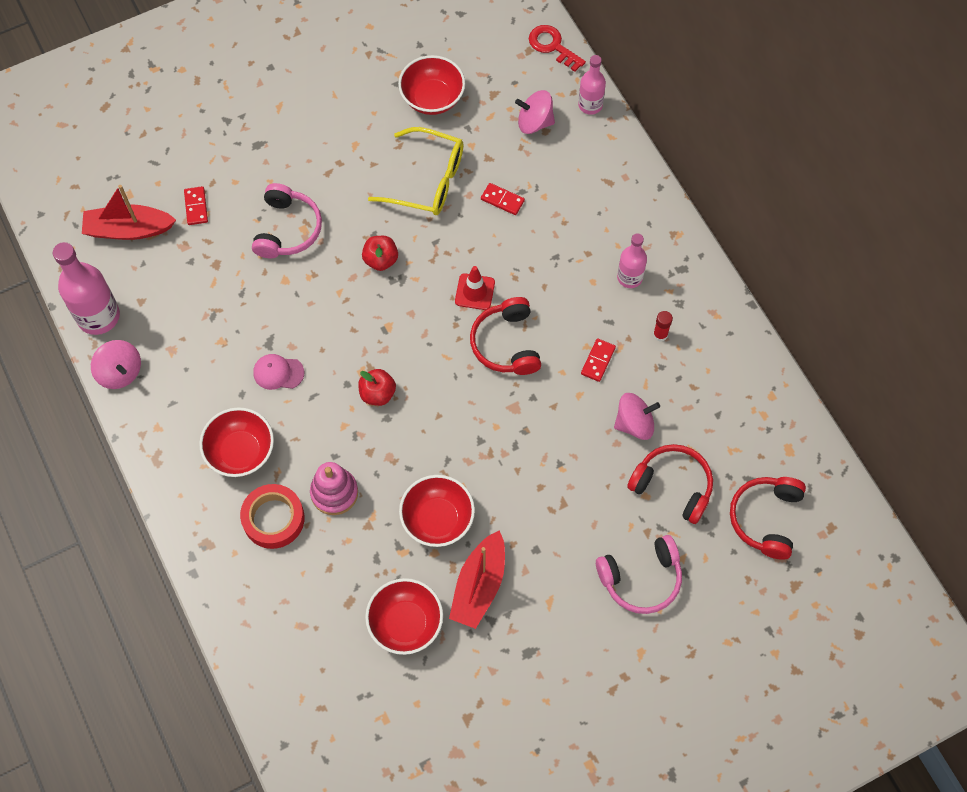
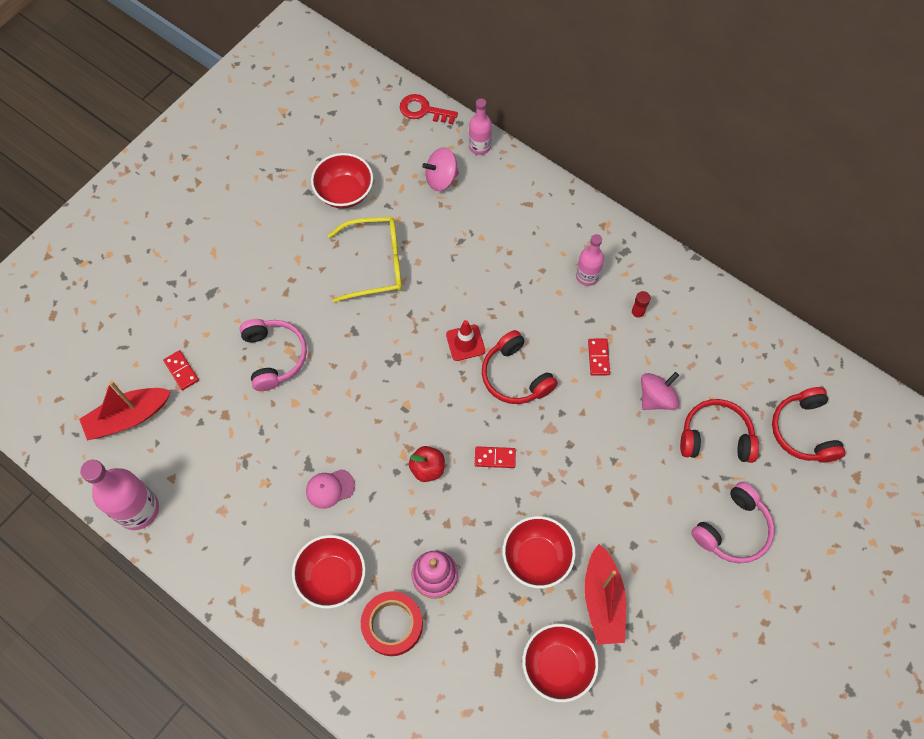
camera: 25 degrees left, 0 degrees up
(120, 372) = (183, 552): pink spinning top -> none
(381, 260) = (370, 349): red apple -> none
(502, 200) = (448, 255): red domino -> red domino (495, 458)

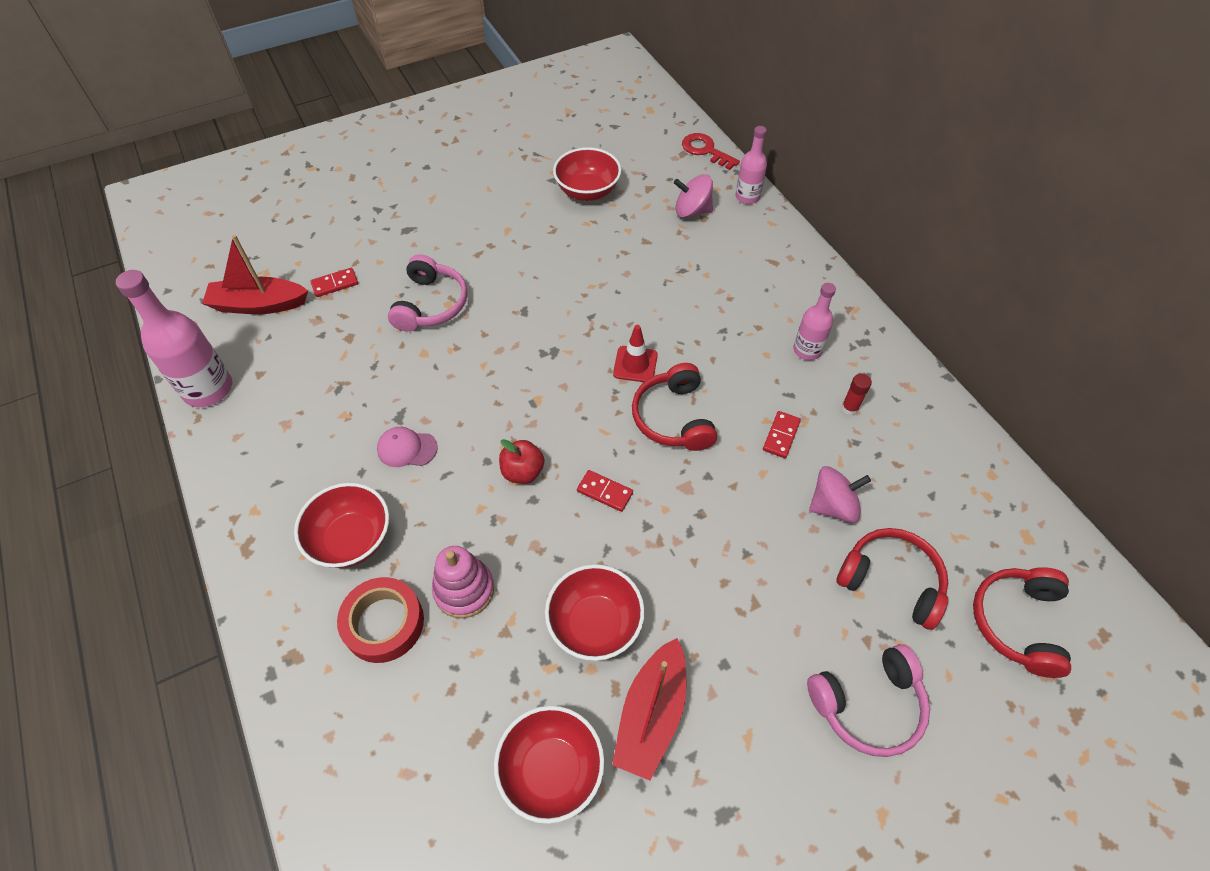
camera: 25 degrees right, 10 degrees down
(181, 371) = (335, 284): red domino -> red domino turned 75 degrees clockwise
(376, 264) = (583, 260): yellow glasses -> none

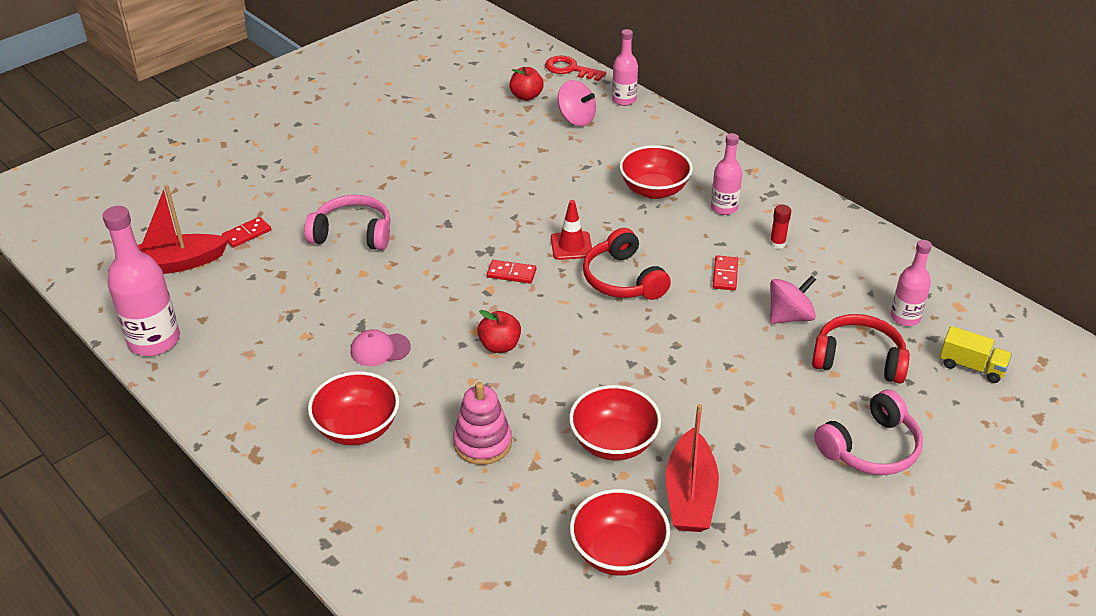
camera: 15 degrees left, 15 degrees down
(384, 623) = (417, 483): red tape -> none
(431, 304) = (353, 234): pink headphones -> pink headphones turned 75 degrees counterclockwise
(587, 191) = (469, 119): red bowl -> red bowl (654, 190)
(604, 492) = (582, 346): red domino -> red domino (511, 273)
(652, 175) = (526, 96): none -> red apple
(692, 211) = (576, 119): pink spinning top -> pink spinning top turned 135 degrees counterclockwise
(961, 537) = (905, 317): none -> pink bottle
(1017, 623) = (971, 366): red headphones -> yellow truck

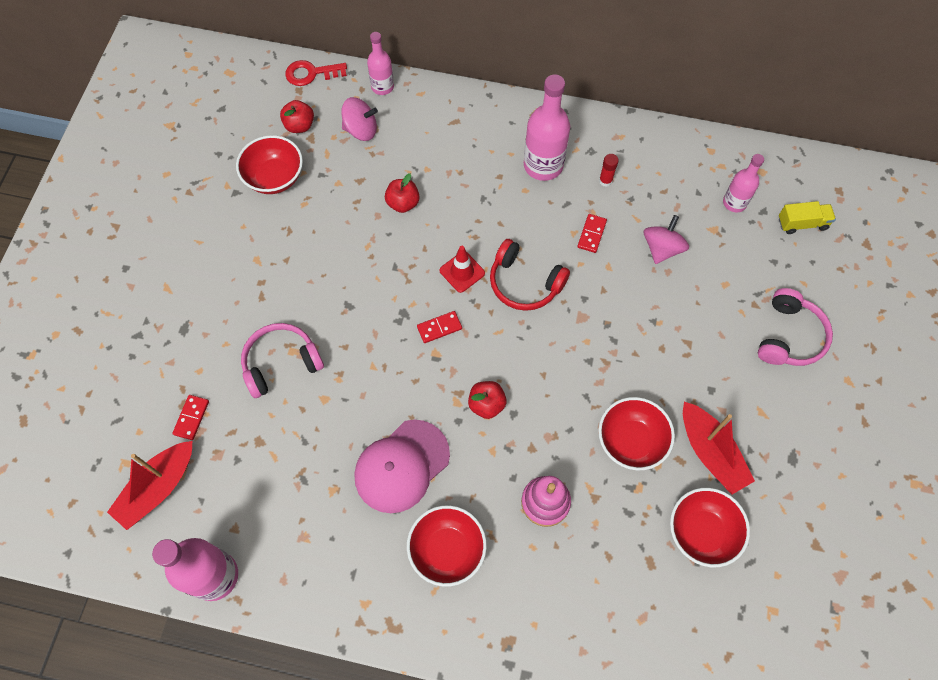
camera: 35 degrees left, 25 degrees up
(380, 349) = (402, 466): pink cap -> pink cap, size x1.93
(564, 179) = (403, 203): none -> red apple
(654, 190) = (479, 176): red bowl -> red bowl (274, 177)
(724, 208) = (543, 165): pink bottle -> pink bottle, size x1.67
(725, 275) = (592, 234): red domino -> red domino turned 45 degrees clockwise
(858, 359) = (731, 261): red headphones -> none

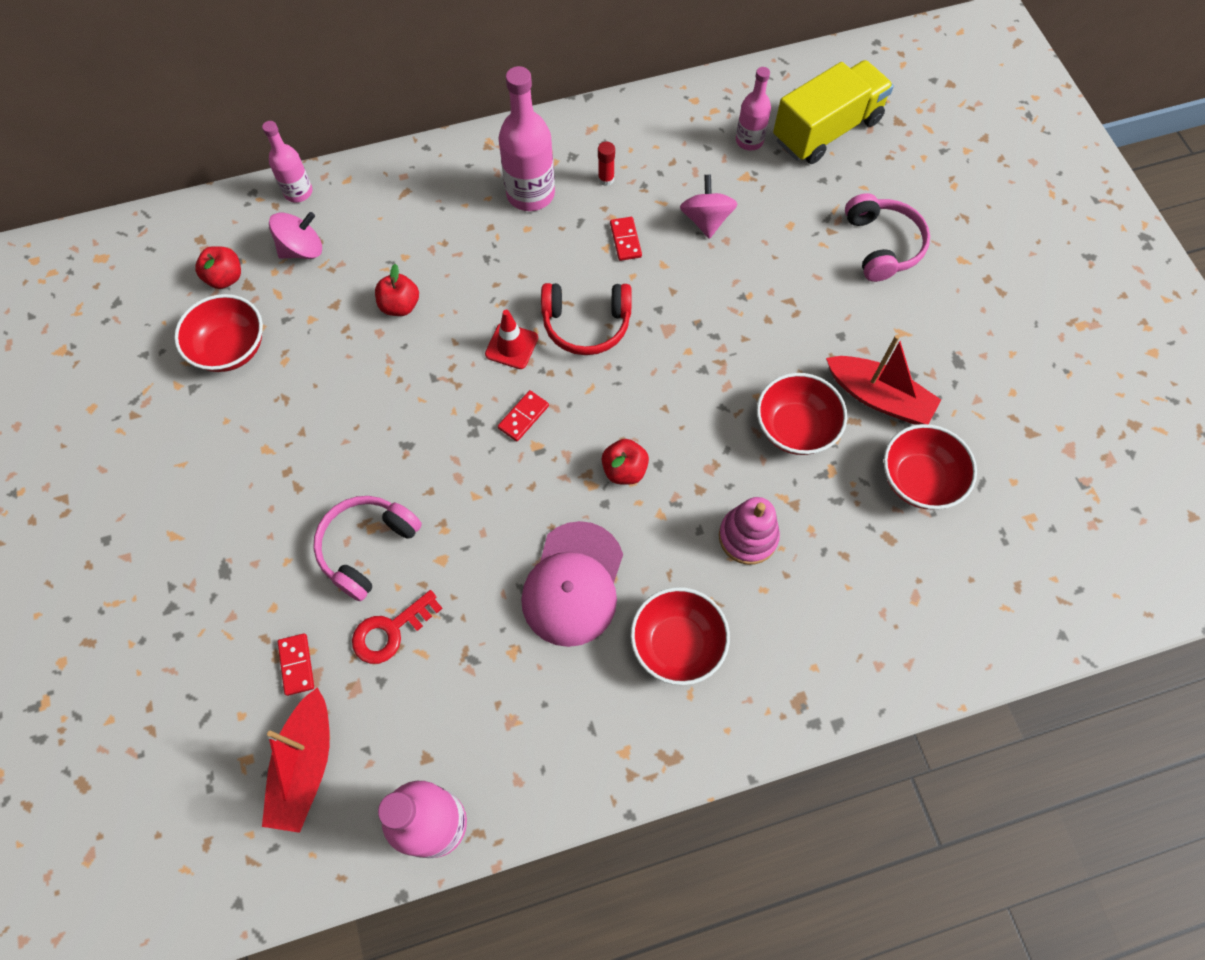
camera: 30 degrees left, 0 degrees up
(311, 73) = (203, 215): red key -> red key (390, 631)
(802, 223) = (826, 130): yellow truck -> yellow truck, size x2.02

